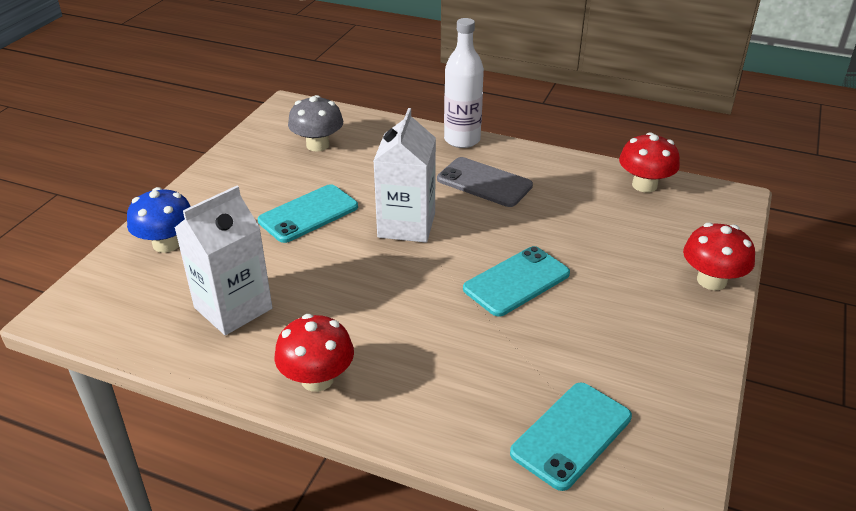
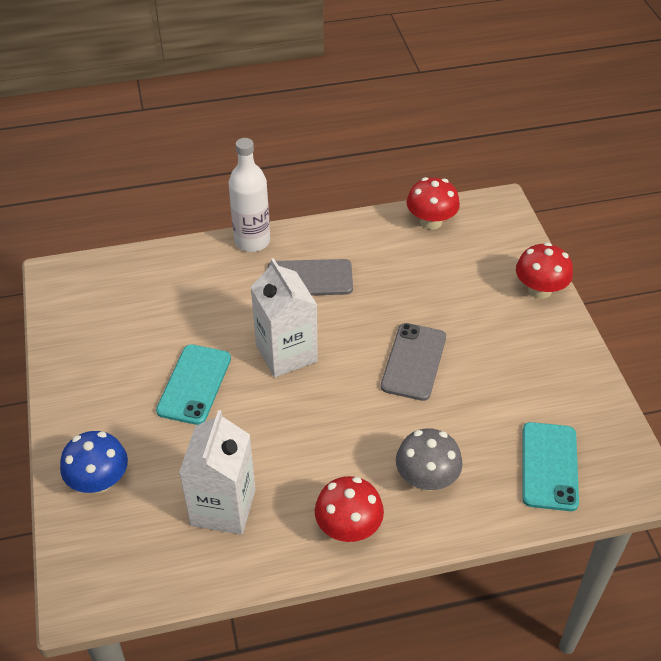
camera: 35 degrees left, 10 degrees up
(317, 145) = (129, 307): grey mushroom -> grey mushroom (426, 478)
(516, 281) = (414, 361): turquoise phone -> grey phone

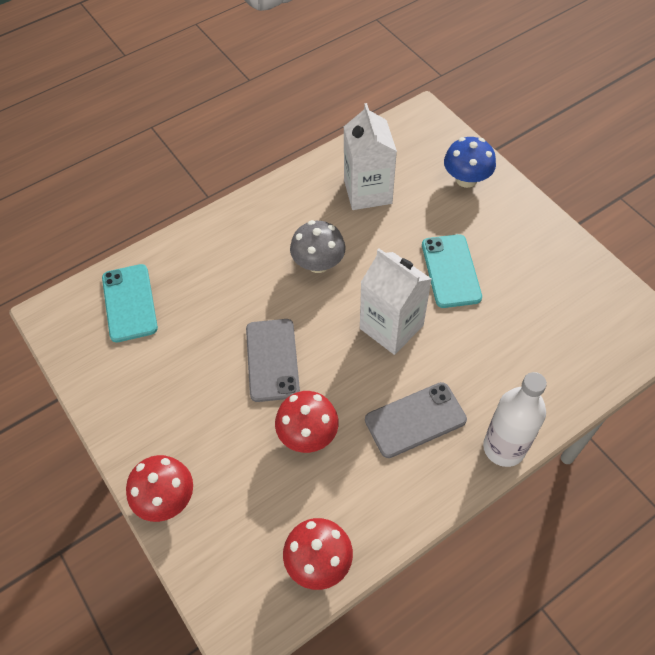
camera: 160 degrees right, 10 degrees up
(348, 527) = (272, 208): red mushroom -> red mushroom (308, 434)
(426, 478) = (226, 260): grey mushroom -> grey mushroom (318, 263)

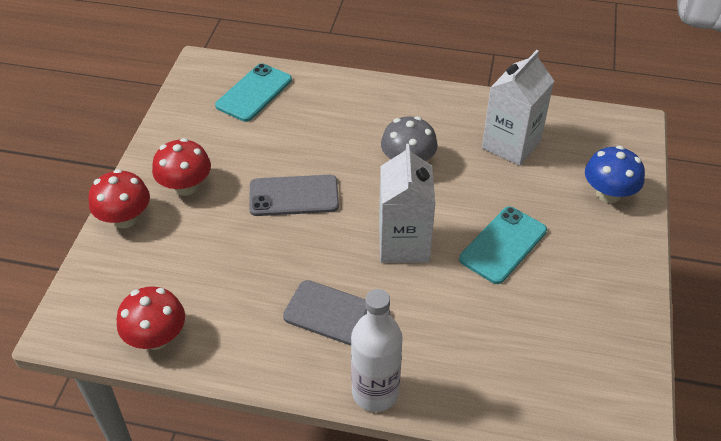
camera: 45 degrees right, 10 degrees down
(272, 360) = (294, 196): grey phone -> grey phone turned 45 degrees clockwise
(308, 434) = (254, 259): red mushroom -> red mushroom (185, 186)

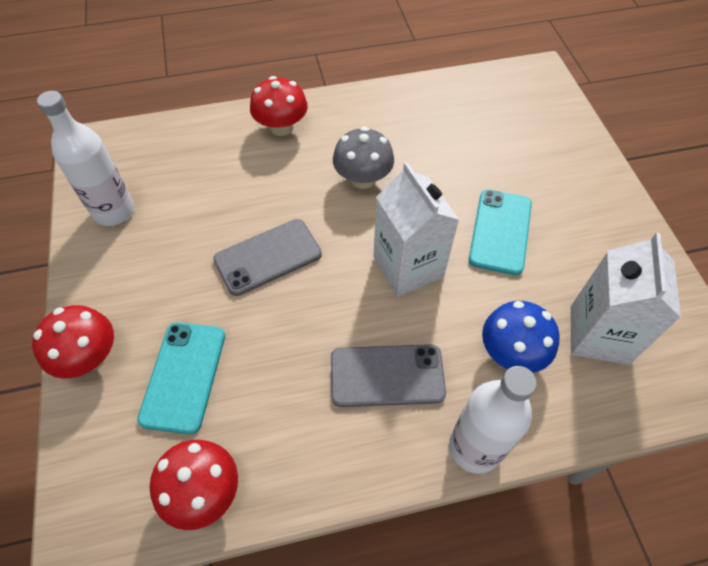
camera: 25 degrees left, 10 degrees up
(185, 186) = (142, 290): red mushroom -> red mushroom (281, 127)
(195, 122) = (114, 211): none -> white bottle
(254, 93) = (163, 156): turquoise phone -> turquoise phone (184, 376)
(511, 144) = (447, 126): white carton -> white carton (599, 334)
(608, 194) = (559, 145): blue mushroom -> blue mushroom (511, 352)

